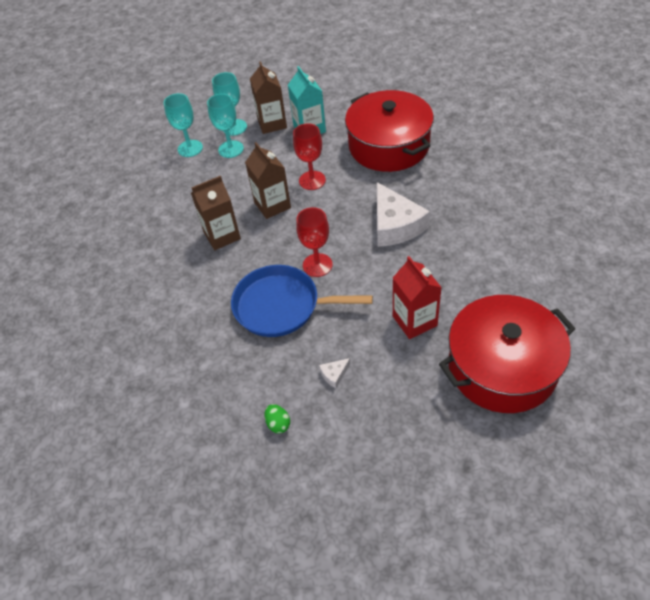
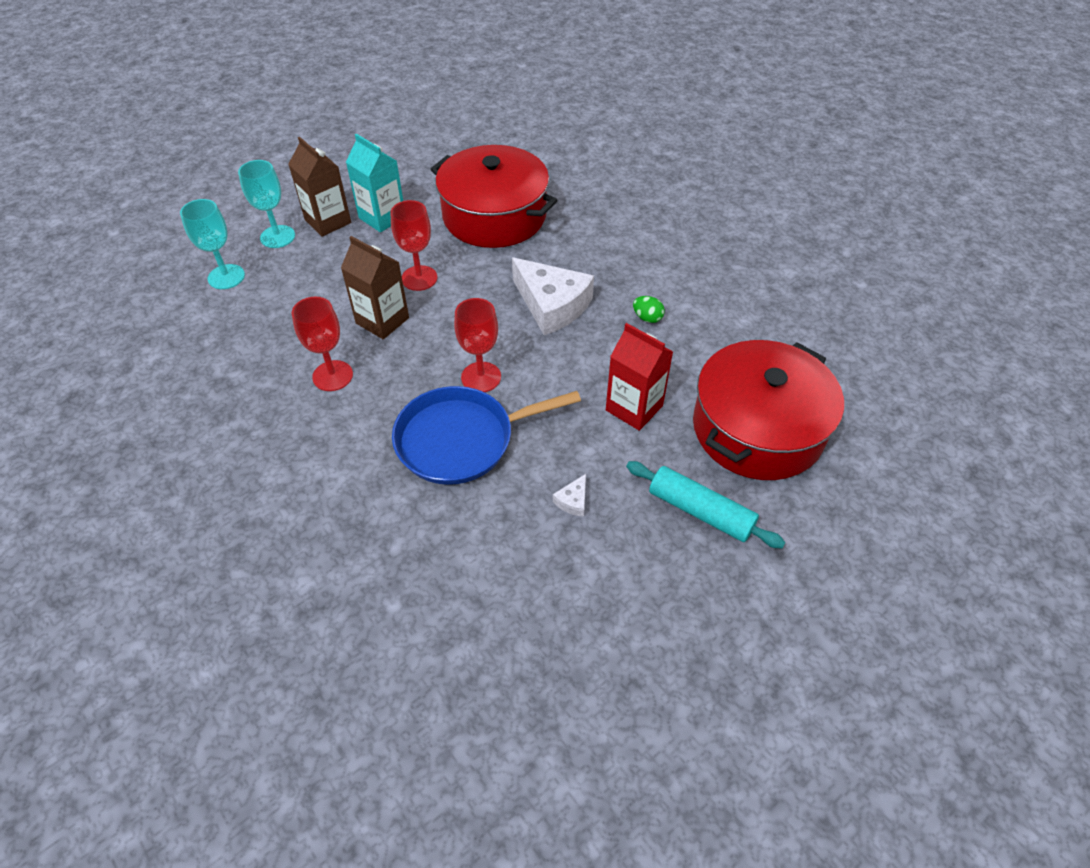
camera: 30 degrees left, 0 degrees up
(222, 236) = (332, 376): brown carton -> red goblet
(231, 149) = (287, 265): turquoise goblet -> none
(278, 424) = (535, 585): green egg -> green egg (647, 318)
(422, 414) = (700, 511): none -> turquoise rolling pin

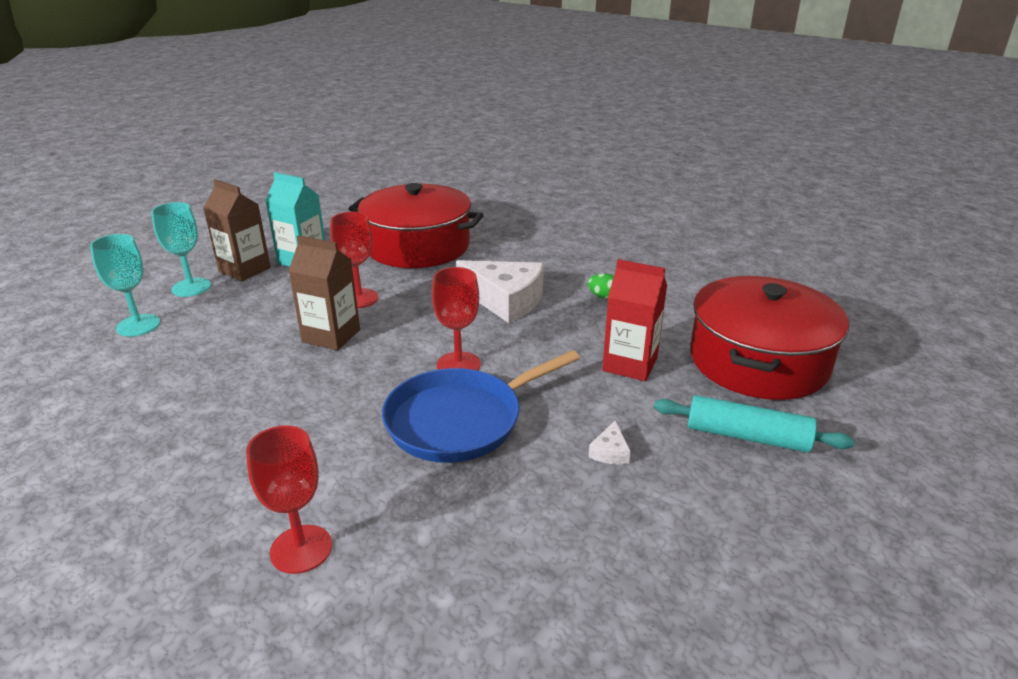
camera: 15 degrees left, 20 degrees down
(332, 376) = (289, 389): red goblet -> red goblet (301, 549)

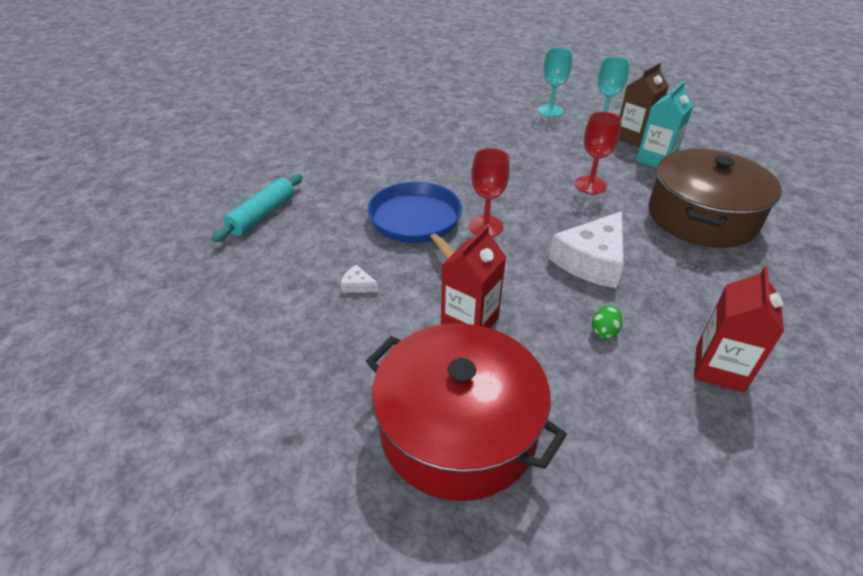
camera: 100 degrees right, 10 degrees up
(301, 549) = (332, 169): red goblet -> none
(331, 336) = (533, 174): brown carton -> none
(417, 246) = (701, 217): red pot -> brown pot
(619, 256) = (719, 369): none -> red carton
(747, 436) = (344, 372): turquoise rolling pin -> turquoise rolling pin (262, 215)

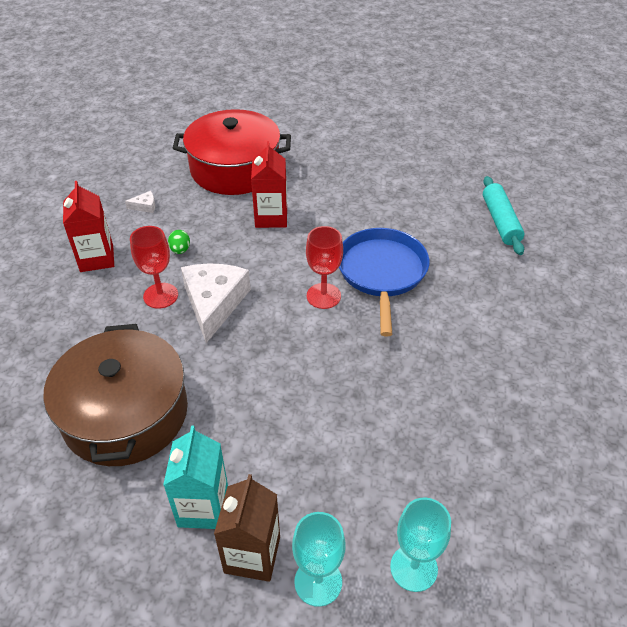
camera: 145 degrees right, 5 degrees up
(358, 285) = (364, 207): white cheese -> white cheese (145, 206)
(417, 222) = (381, 272): blue pan -> blue pan turned 120 degrees counterclockwise
(590, 185) = (262, 405): red goblet -> red goblet (160, 295)

